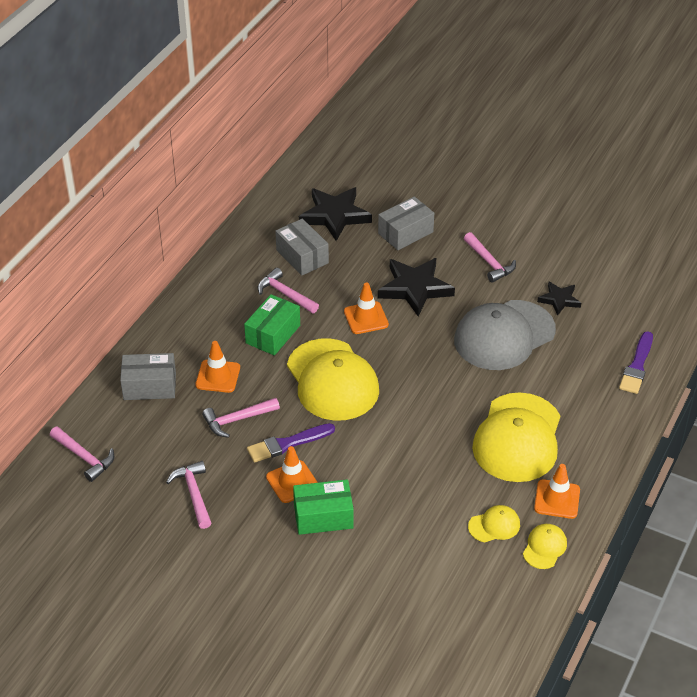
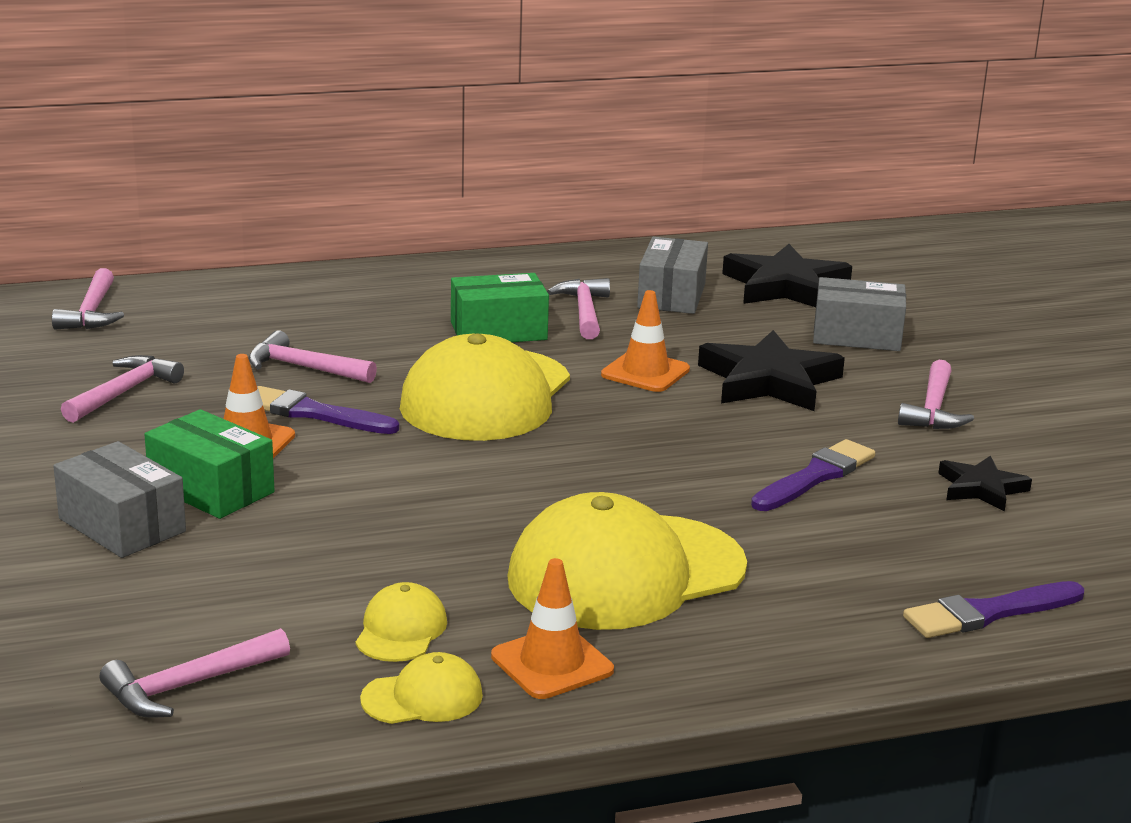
camera: 45 degrees right, 20 degrees down
(149, 386) = (275, 301): grey box -> grey box (122, 525)
(218, 376) = (361, 329): orange traffic cone -> none
(473, 607) = (189, 685): none -> pink hammer
(494, 525) = (401, 630): yellow cap -> yellow cap turned 105 degrees counterclockwise
(504, 335) = (815, 476): grey cap -> purple brush

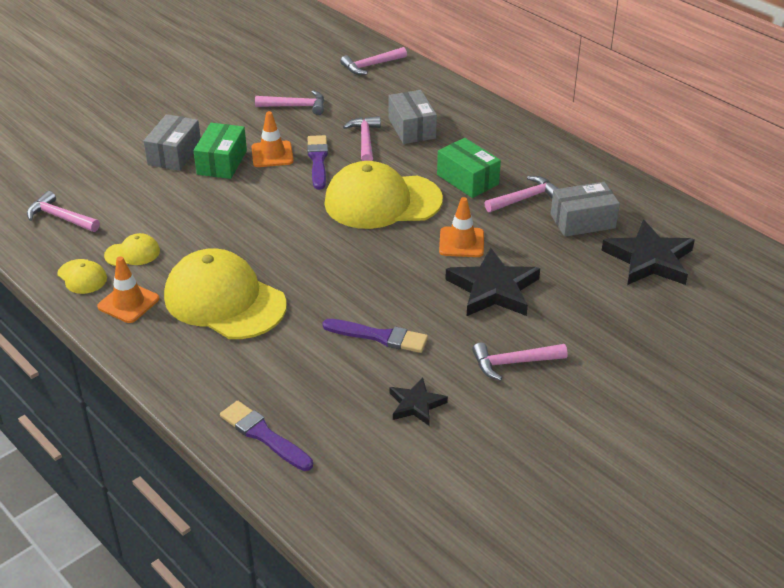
camera: 65 degrees right, 15 degrees up
(857, 336) = (598, 307): grey box -> grey box (412, 128)

